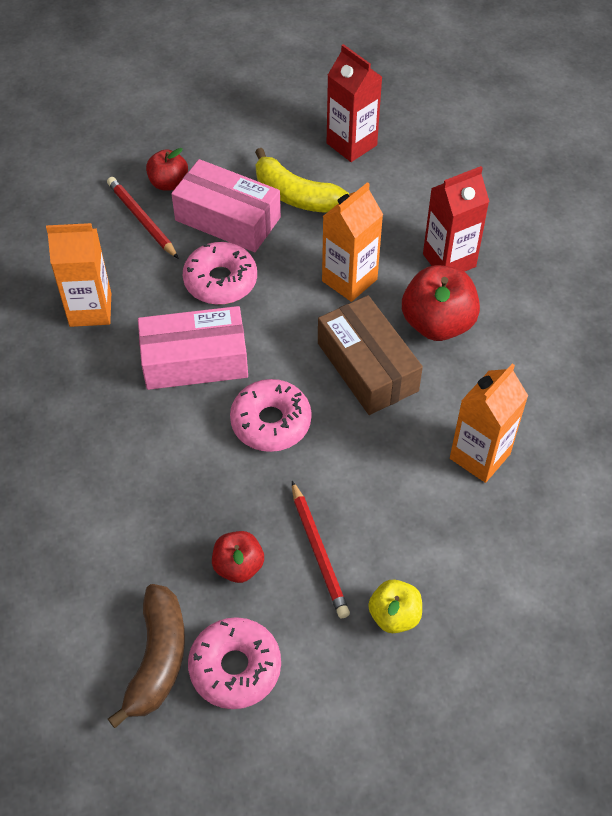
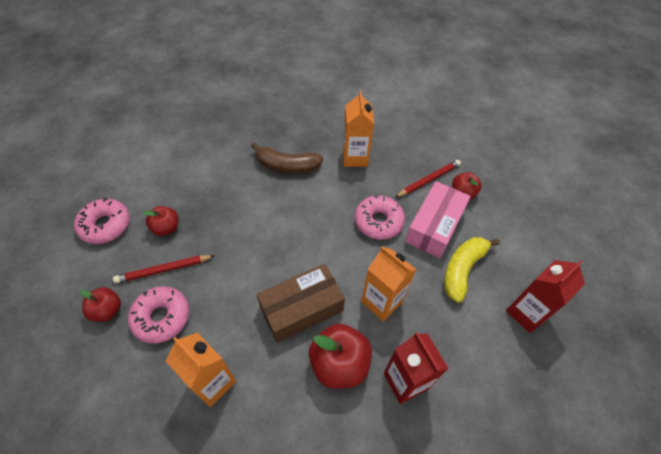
camera: 90 degrees right, 0 degrees up
(157, 659) = (123, 192): brown banana -> brown banana (287, 166)
(195, 360) = (314, 207): pink box -> none
(271, 422) = (263, 247): pink donut -> pink donut (162, 317)
(394, 615) = (107, 310): yellow apple -> red apple

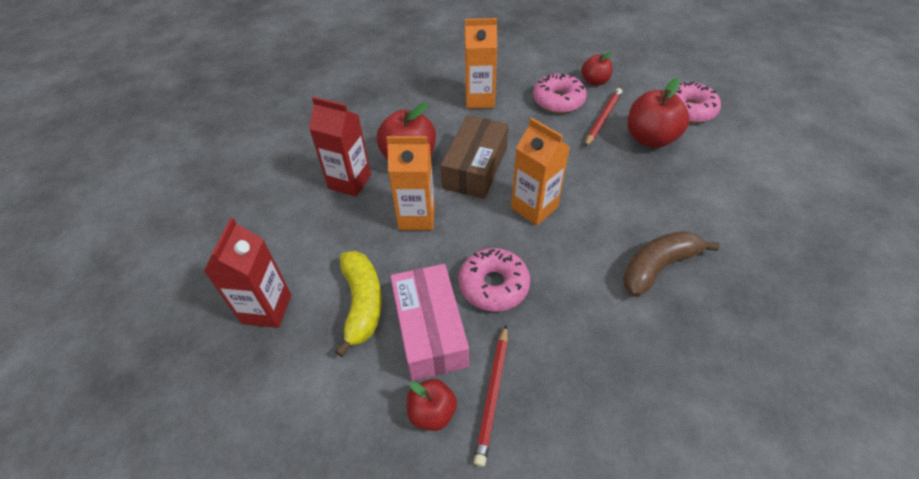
camera: 140 degrees right, 5 degrees down
(166, 228) = (650, 139): red apple -> red apple, size x1.68
(355, 157) = (611, 345): orange carton -> orange carton (534, 208)

